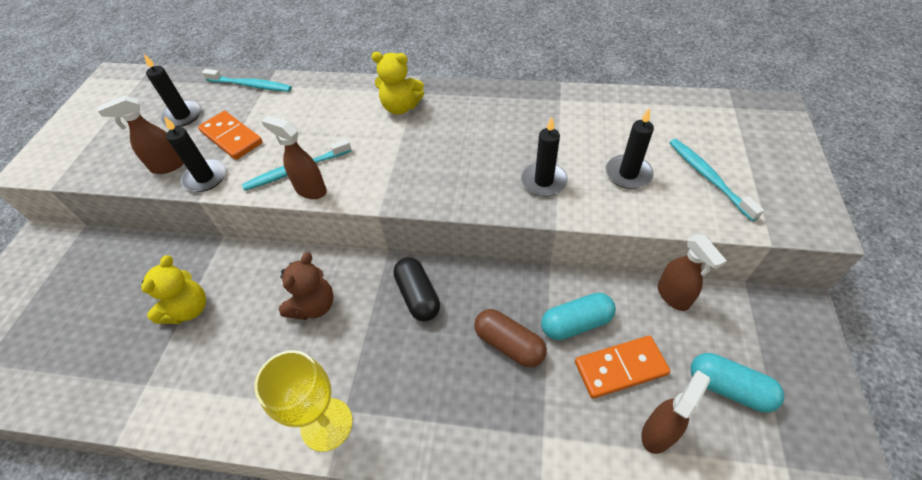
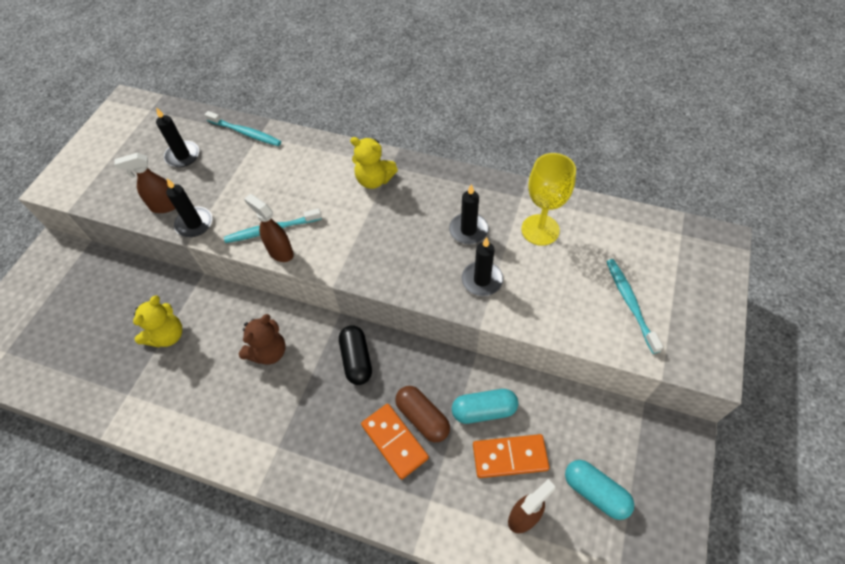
camera: 10 degrees right, 5 degrees up
(232, 137) = (222, 186): orange domino -> orange domino (394, 441)
(326, 424) = (262, 455): yellow goblet -> yellow goblet (540, 230)
(628, 174) = (559, 286): black candle -> black candle (468, 230)
(673, 296) = (575, 402): brown spray bottle -> none

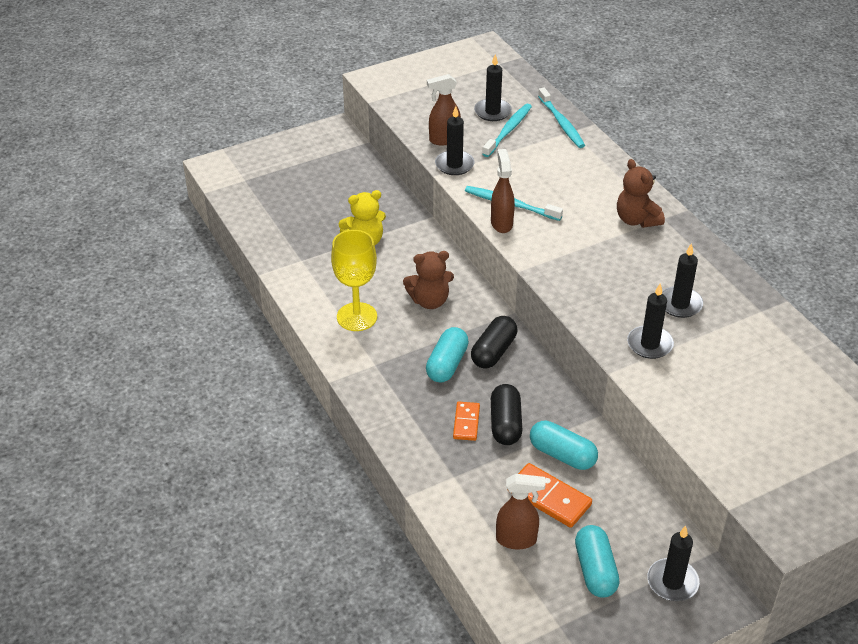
camera: 40 degrees right, 15 degrees down
(165, 206) = (444, 140): brown spray bottle -> brown spray bottle turned 45 degrees counterclockwise
(333, 400) = (447, 364): none -> turquoise capsule
(374, 180) = (636, 220): yellow teddy bear -> brown teddy bear
(394, 441) = (466, 422): orange domino -> orange domino, size x0.63
(422, 418) = (505, 424): brown capsule -> black capsule
(540, 230) = (748, 344): yellow goblet -> yellow goblet (357, 317)
(630, 303) = (768, 444): turquoise toothbrush -> turquoise toothbrush (508, 130)
(646, 454) = (672, 582): none -> black candle

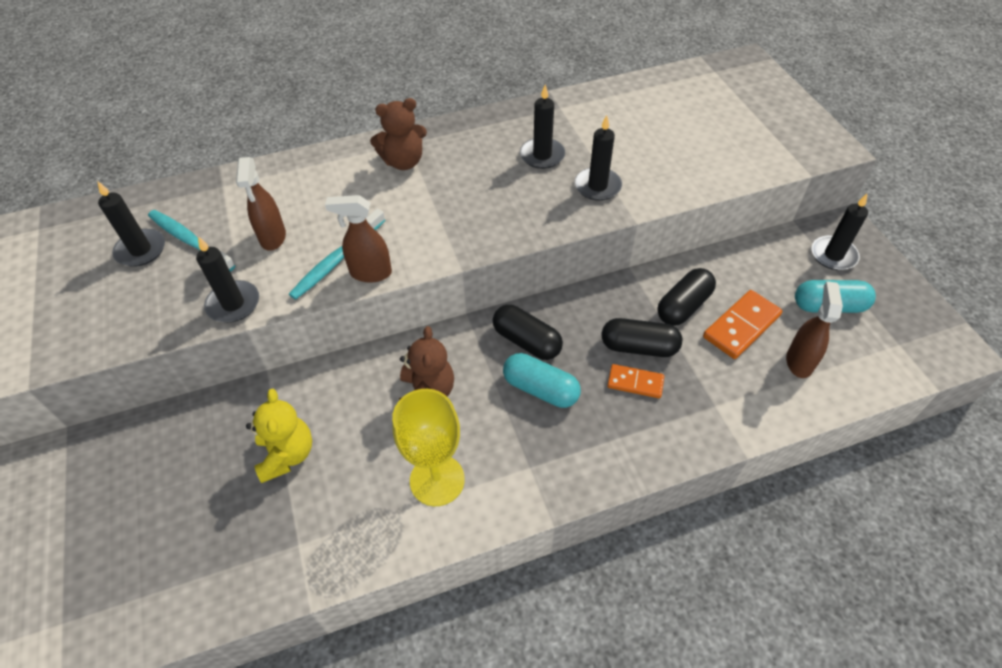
camera: 80 degrees left, 10 degrees up
(444, 140) = (173, 308): brown spray bottle -> brown spray bottle (273, 238)
(562, 123) = (203, 191): turquoise toothbrush -> none
(562, 455) = (683, 306): turquoise capsule -> black capsule

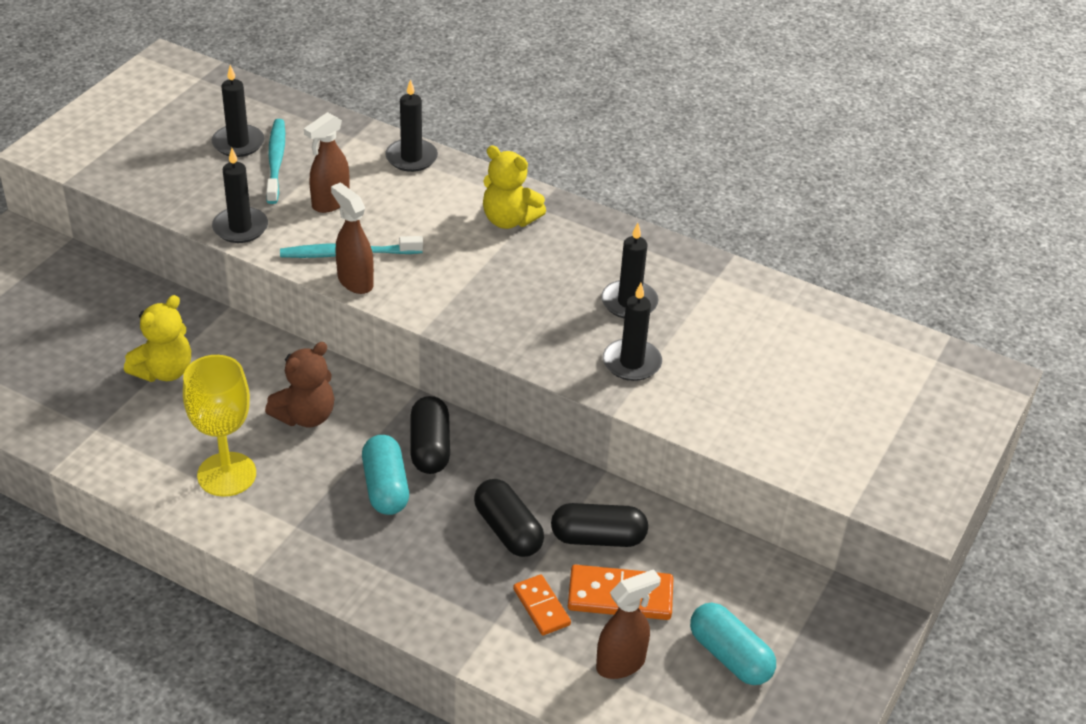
camera: 45 degrees right, 10 degrees down
(403, 162) = (509, 220): brown teddy bear -> yellow teddy bear
(635, 382) = (461, 549): orange domino -> orange domino (541, 607)
(833, 255) = (816, 628): black candle -> black candle (411, 158)

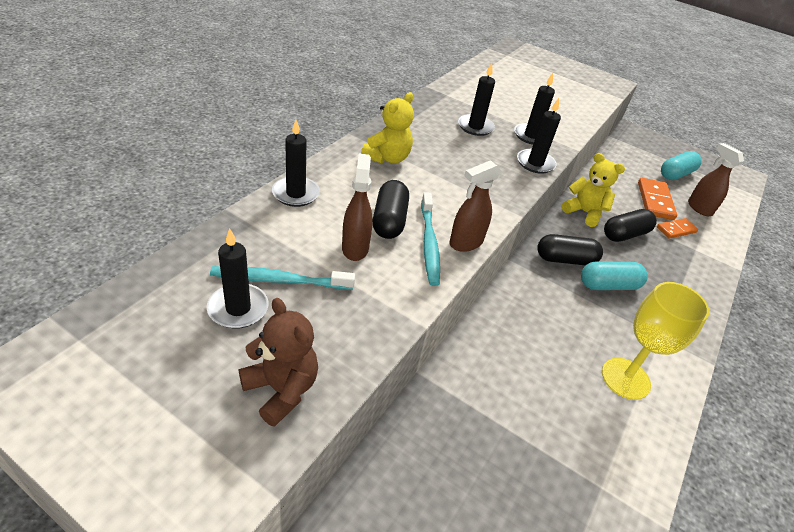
camera: 90 degrees left, 0 degrees up
(164, 371) = (512, 426): yellow teddy bear -> yellow teddy bear (584, 212)
(240, 228) = (389, 313): black candle -> black candle (535, 163)
(305, 416) = (549, 324): brown teddy bear -> brown teddy bear (281, 389)
(330, 202) = (355, 248): brown spray bottle -> brown spray bottle turned 135 degrees counterclockwise
(598, 538) = (617, 201): black capsule -> black capsule (389, 220)

